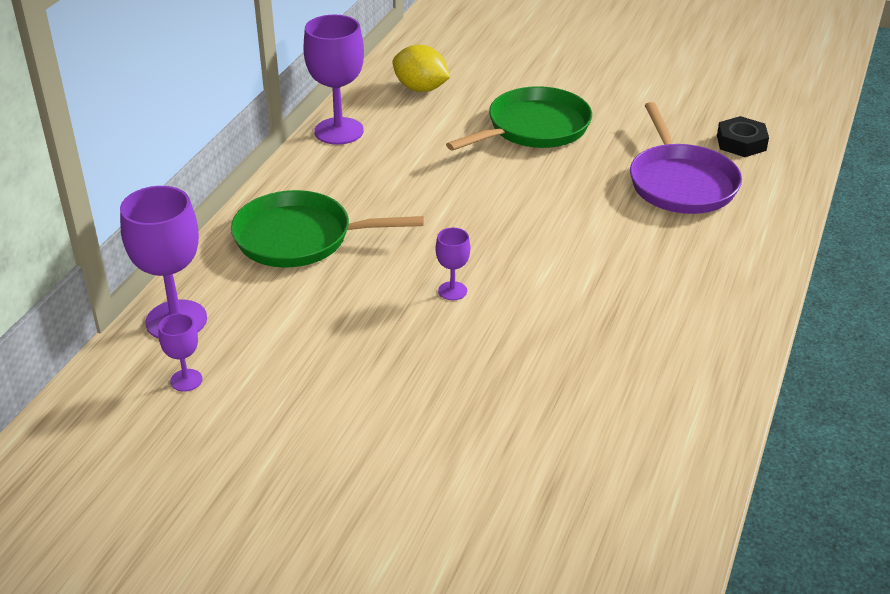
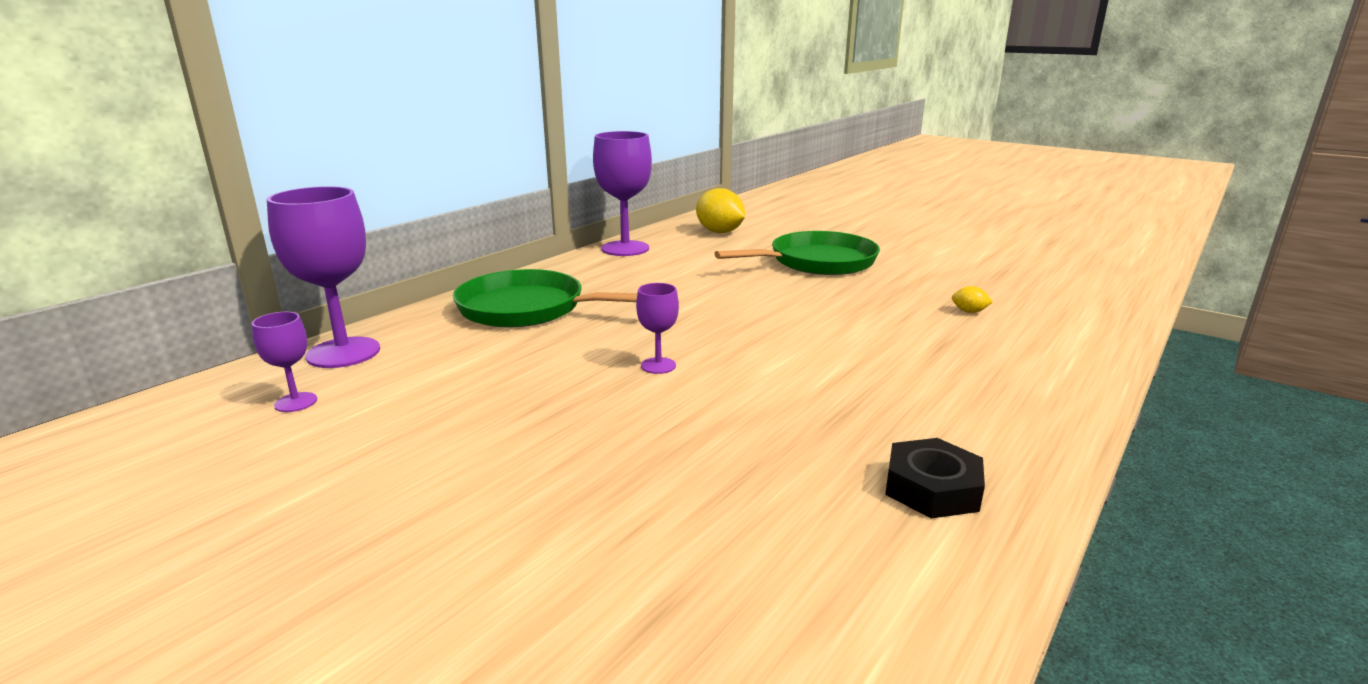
camera: 15 degrees right, 15 degrees down
(681, 183) = (969, 312): purple pan -> yellow lemon
(741, 143) = (1047, 290): black nut -> black nut (932, 488)

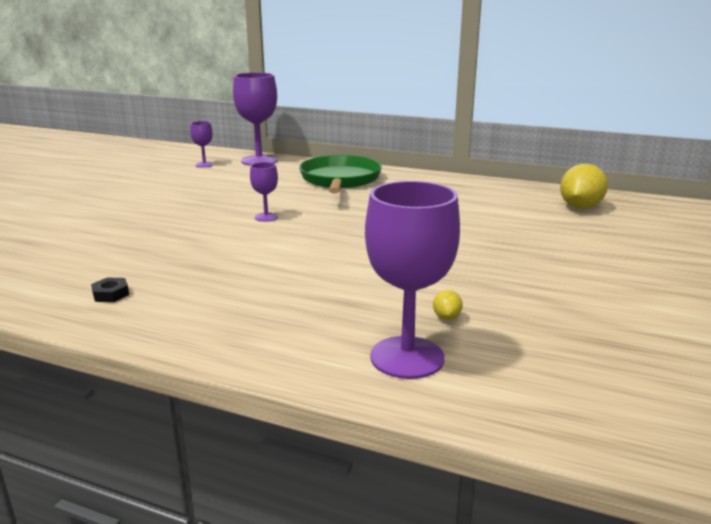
camera: 75 degrees right, 0 degrees up
(625, 248) = (488, 185): purple goblet -> purple goblet (407, 357)
(817, 262) = (535, 248): green pan -> none
(932, 488) = (111, 294): black nut -> black nut, size x0.57

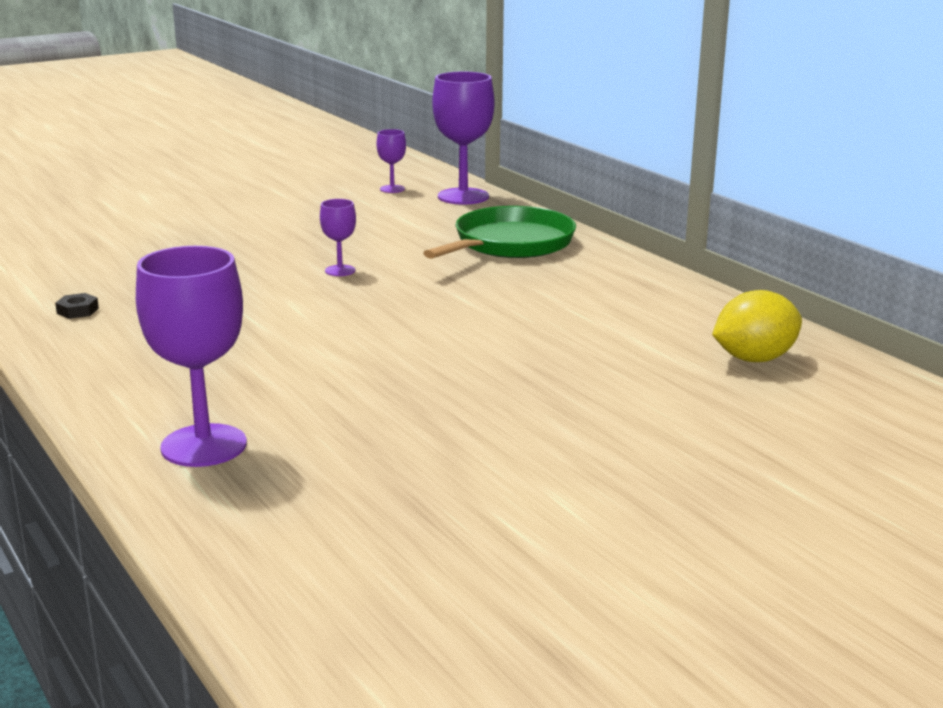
camera: 35 degrees right, 0 degrees up
(446, 317) = (309, 426): yellow lemon -> none

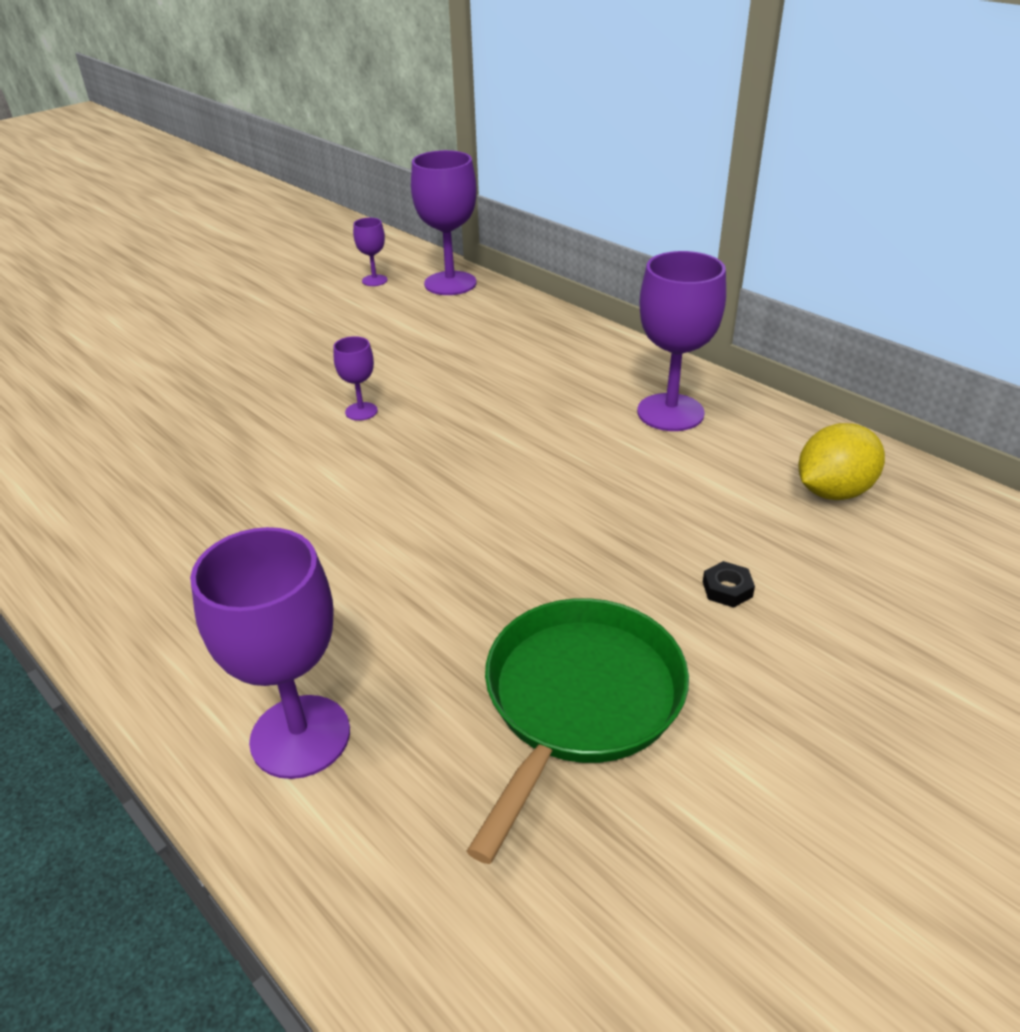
camera: 10 degrees left, 15 degrees up
(77, 311) = (86, 517): black nut -> black nut (727, 589)
(510, 244) = (523, 348): green pan -> green pan (579, 699)
(628, 296) = (670, 412): none -> purple goblet

